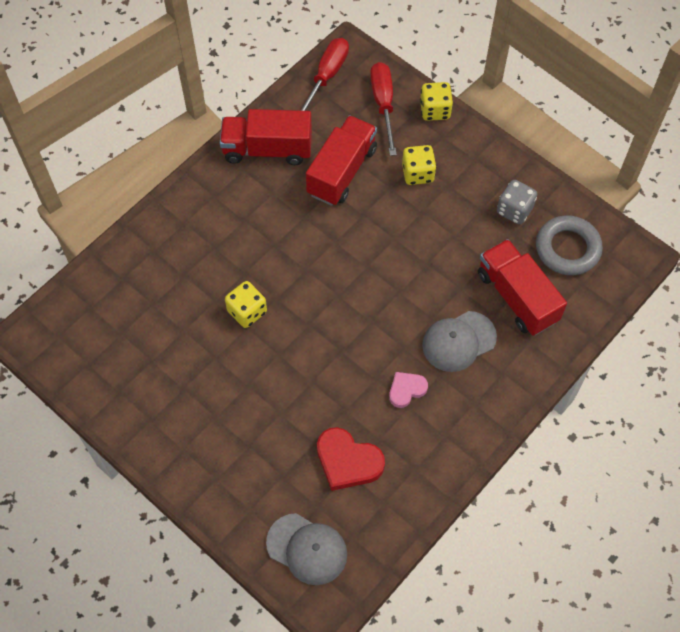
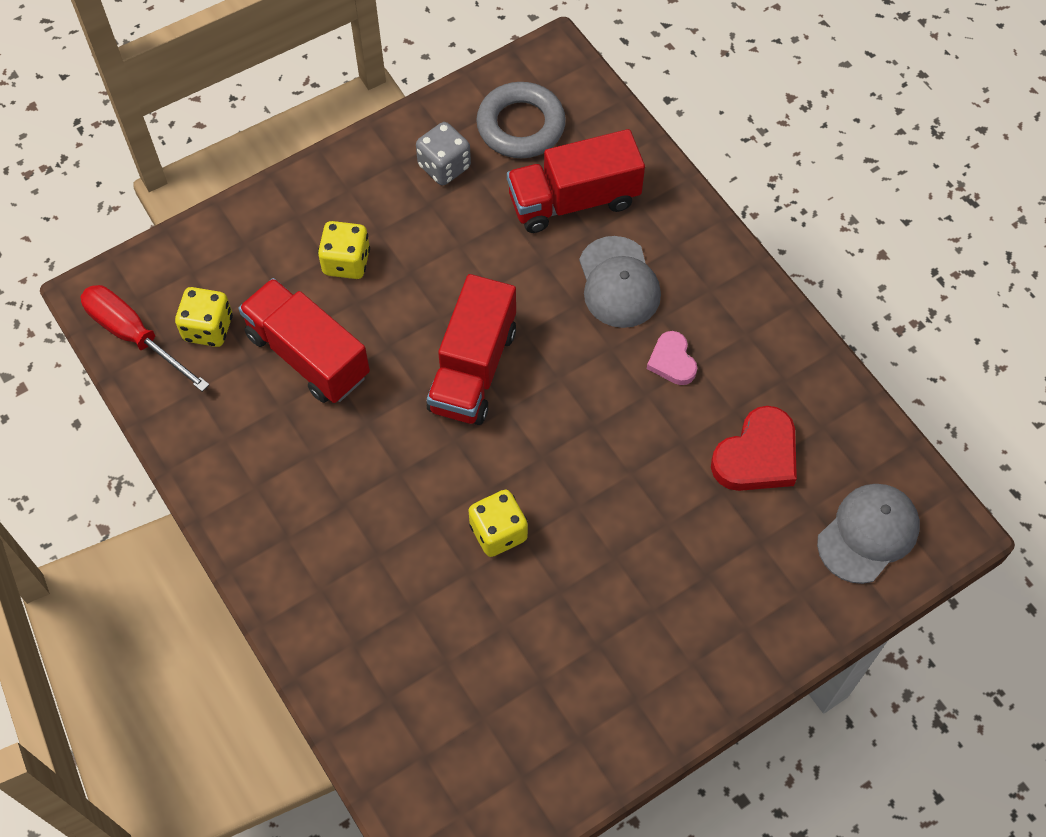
camera: 75 degrees left, 0 degrees up
(267, 149) = (232, 444): red truck -> red truck (473, 369)
(383, 104) = (214, 274): red screwdriver -> none
(435, 110) = (250, 214): yellow dice -> yellow dice (208, 328)

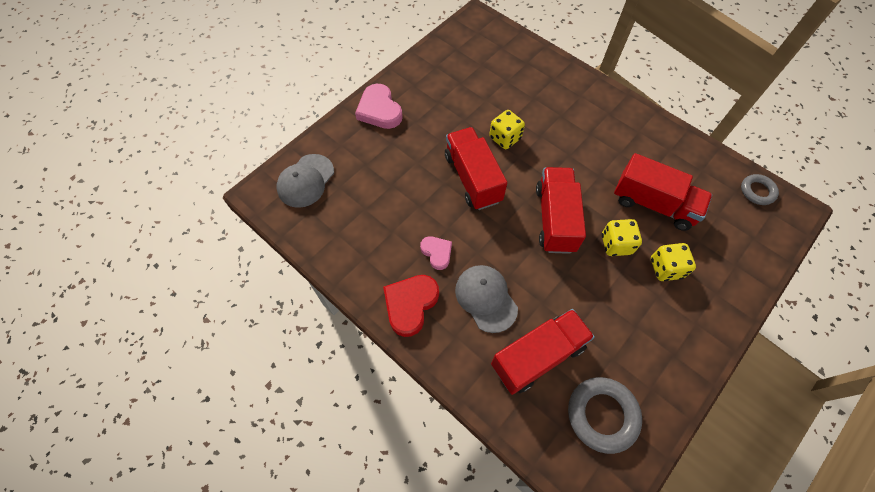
camera: 165 degrees right, 0 degrees up
(134, 336) = (757, 191): red screwdriver -> grey ring
(208, 328) = (719, 206): yellow dice -> yellow dice (616, 244)
(444, 166) = (640, 360): grey dice -> none
(580, 469) = (472, 178): none -> red truck
(715, 653) = (379, 110): none -> pink heart
(757, 456) = (374, 208): red heart -> red heart (410, 304)

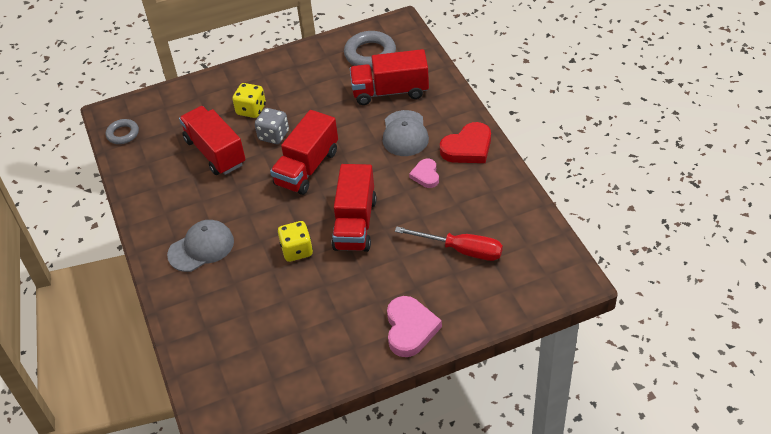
camera: 150 degrees left, 15 degrees down
(306, 181) = (523, 276): grey cap -> grey cap (201, 248)
(367, 186) = (461, 250): none -> red screwdriver
(616, 244) = (273, 135): yellow dice -> grey dice

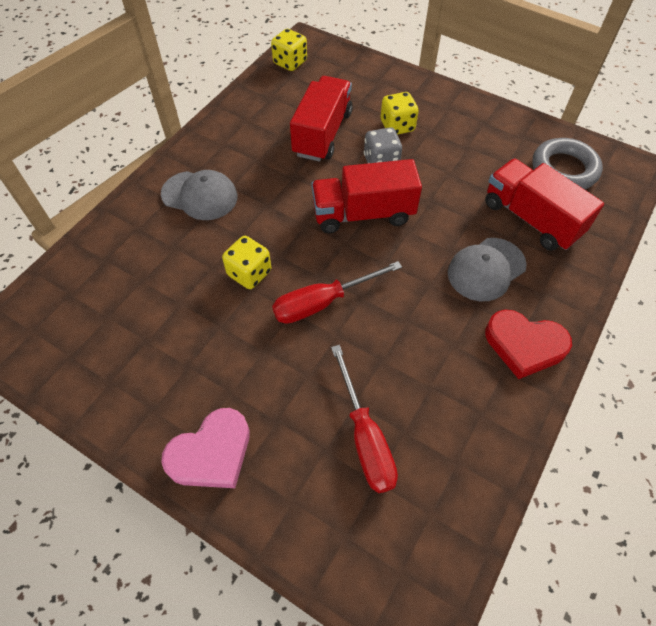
camera: 50 degrees right, 10 degrees up
(123, 134) = (290, 62): grey ring -> yellow dice
(355, 224) = (322, 302): red truck -> red screwdriver
(426, 175) = (445, 327): pink heart -> none

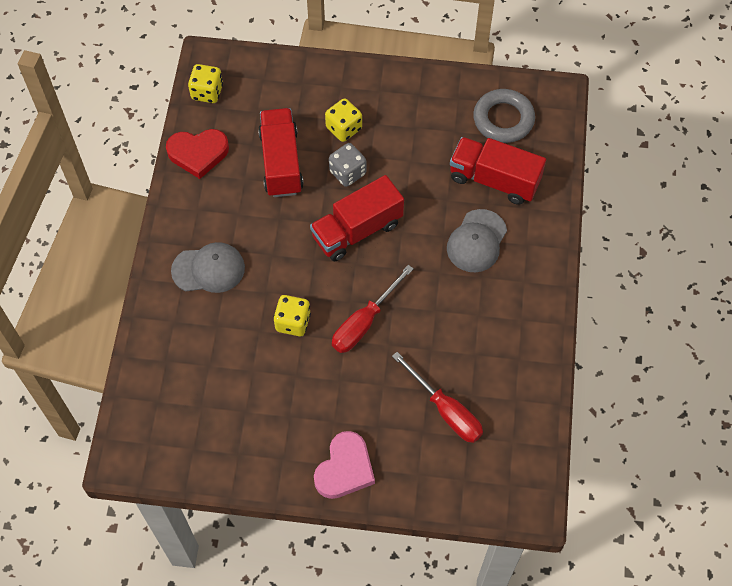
camera: 25 degrees left, 5 degrees up
(524, 345) = (528, 293): red heart -> red heart (198, 153)

